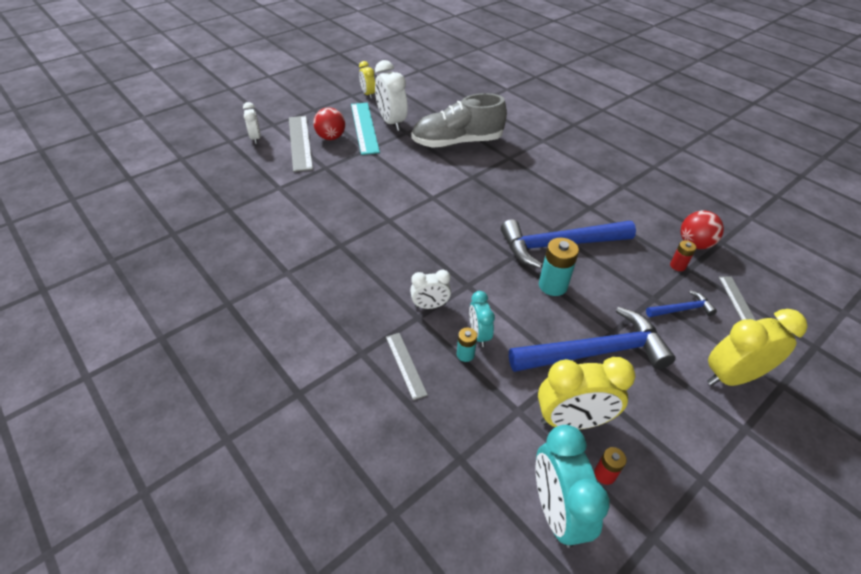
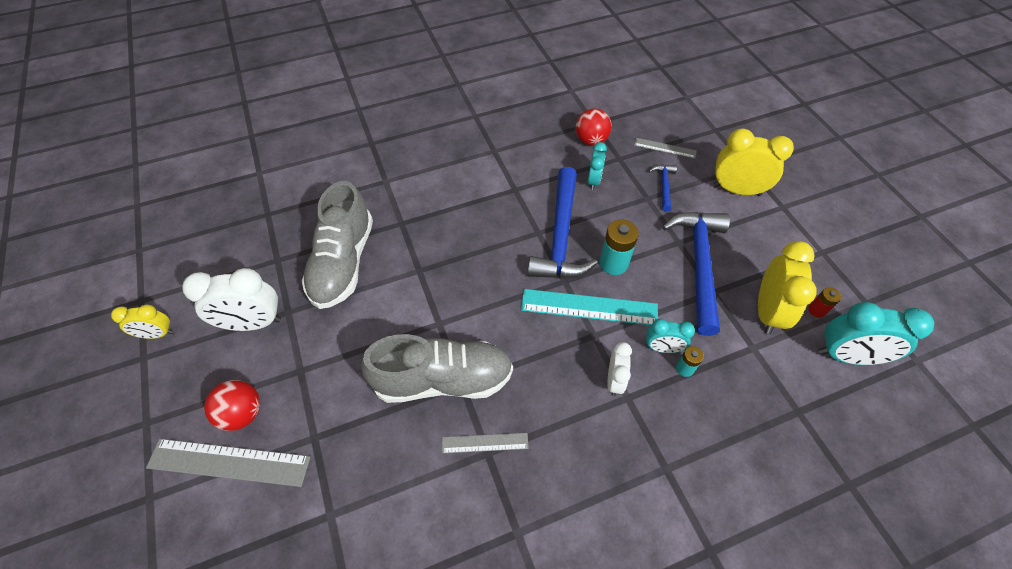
camera: 70 degrees left, 10 degrees up
(256, 138) = (174, 534): white clock -> none
(364, 127) = (244, 361): turquoise ruler -> turquoise ruler (589, 307)
(388, 210) = (443, 380): none -> grey shoe
(405, 365) = (689, 428): grey ruler -> grey ruler (485, 443)
(642, 255) = (593, 181): none -> turquoise clock
(677, 266) = (614, 164): red battery -> none
(732, 376) = (736, 190): yellow clock -> yellow clock turned 105 degrees clockwise

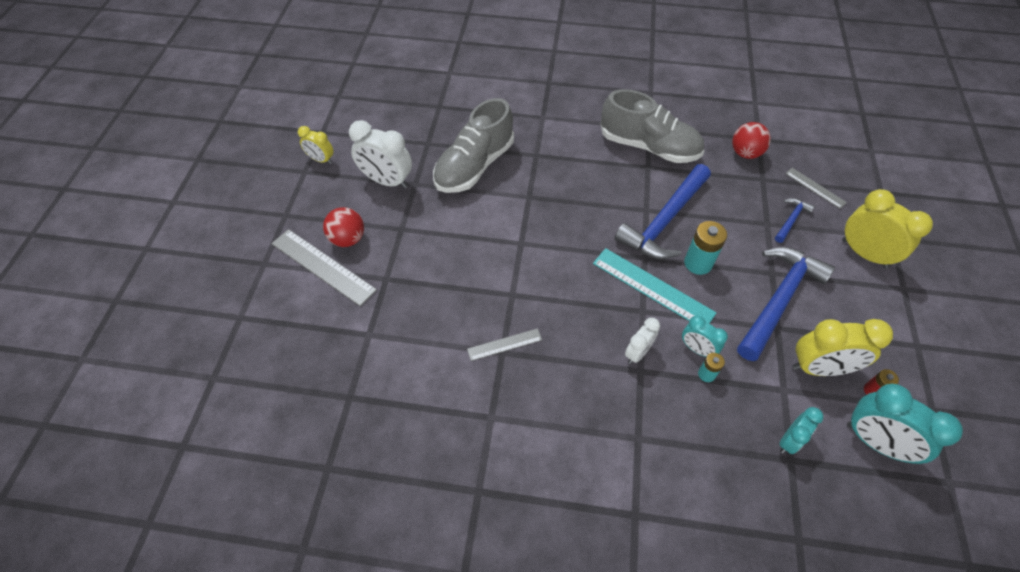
camera: 30 degrees right, 0 degrees up
(443, 380) = (500, 285): grey shoe -> grey shoe (649, 147)
(485, 443) = (504, 344): grey ruler -> grey ruler turned 45 degrees counterclockwise
(593, 181) = (724, 188): turquoise clock -> turquoise clock (789, 440)
(767, 311) = (819, 368): yellow clock -> yellow clock turned 45 degrees clockwise

